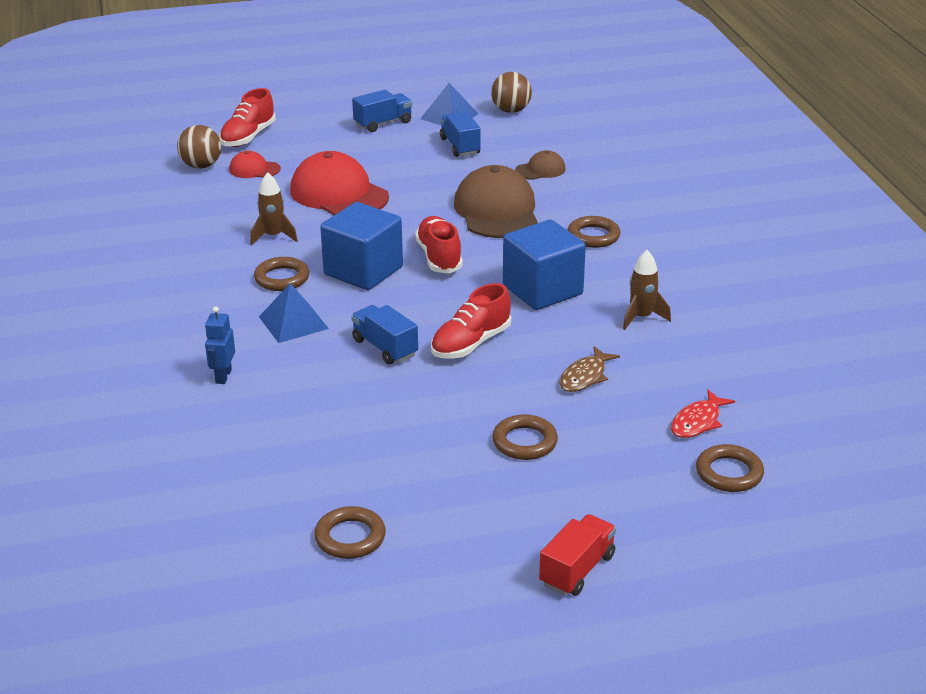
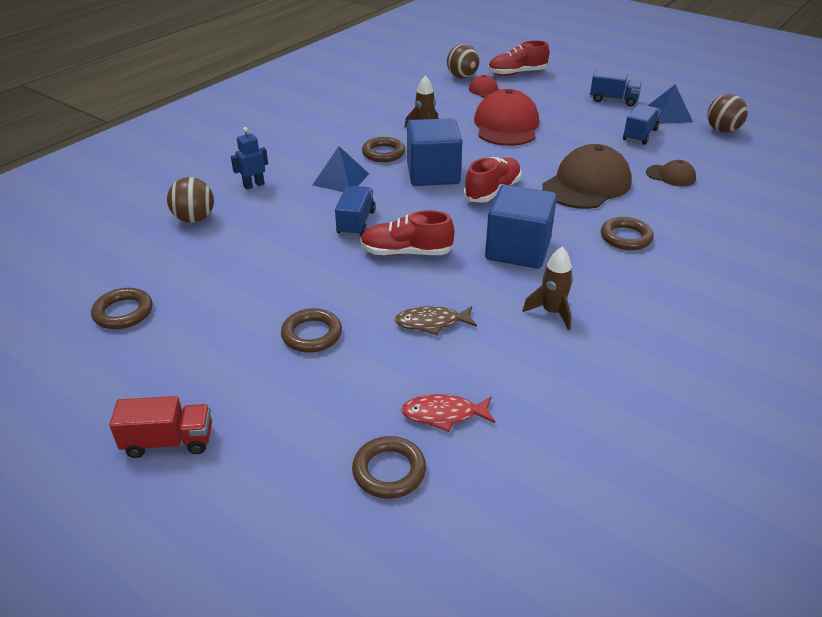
camera: 50 degrees right, 5 degrees up
(235, 437) = (194, 219): none -> brown ball

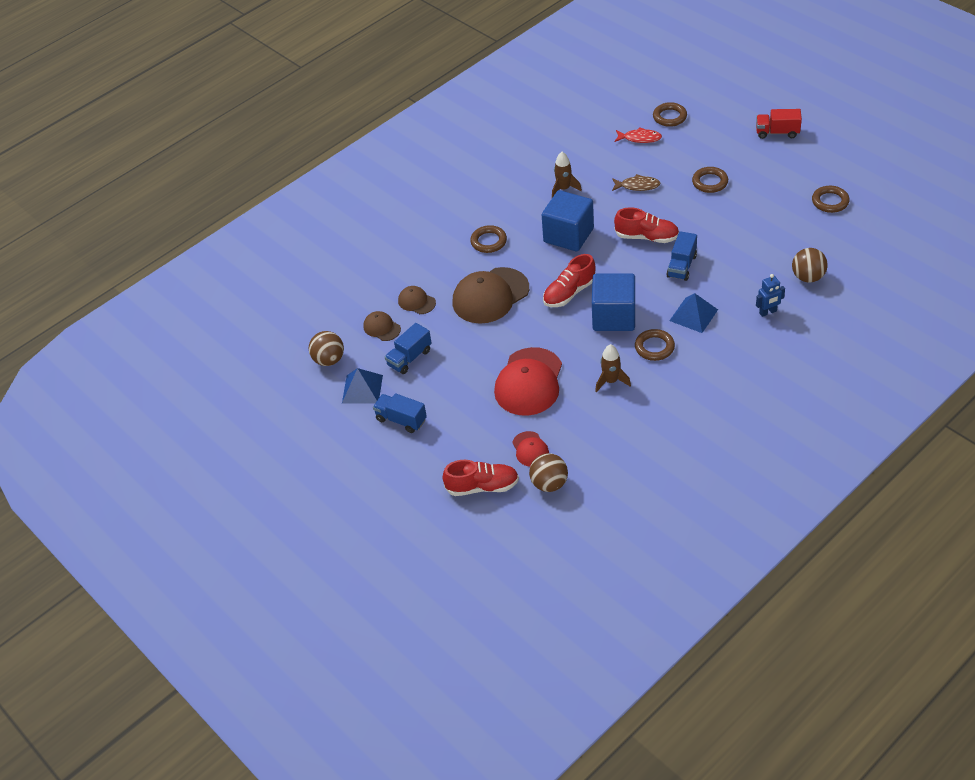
camera: 165 degrees left, 10 degrees up
(690, 154) = (382, 328): none -> brown cap

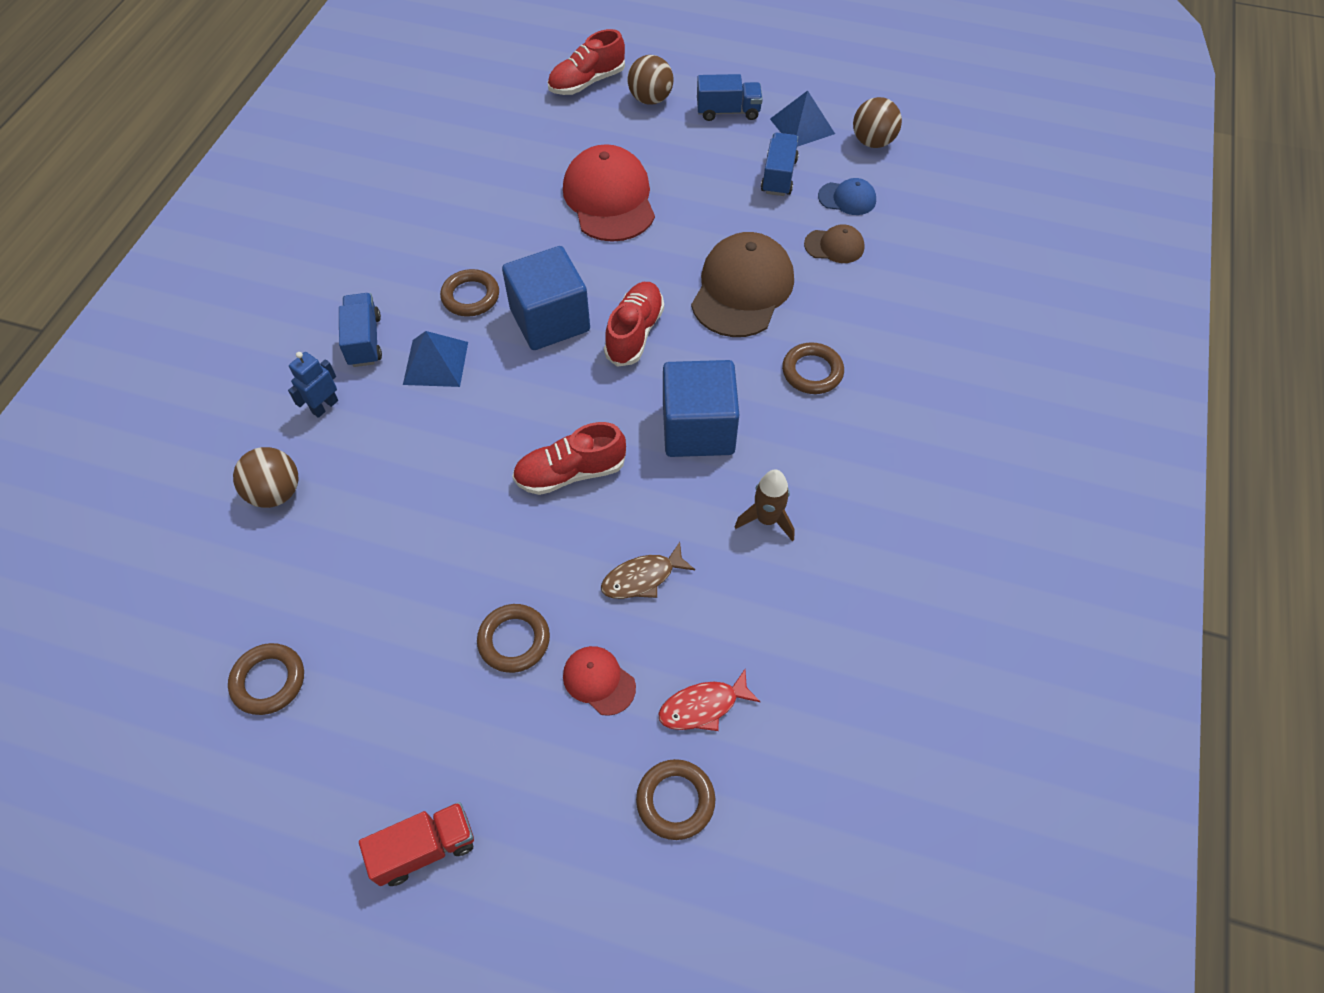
camera: 145 degrees right, 10 degrees up
(382, 328) = (847, 198): brown cap -> blue cap
(530, 449) = (558, 131): red cap -> red cap (599, 681)
(549, 484) = (516, 107): brown ball -> brown ball (650, 99)
(611, 381) = (506, 234): brown rocket -> none
(681, 266) = (489, 438): blue truck -> blue truck (364, 341)

